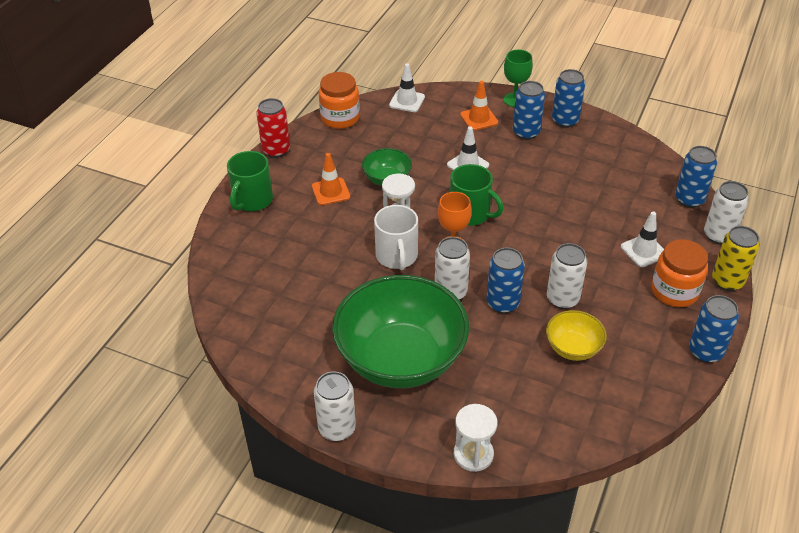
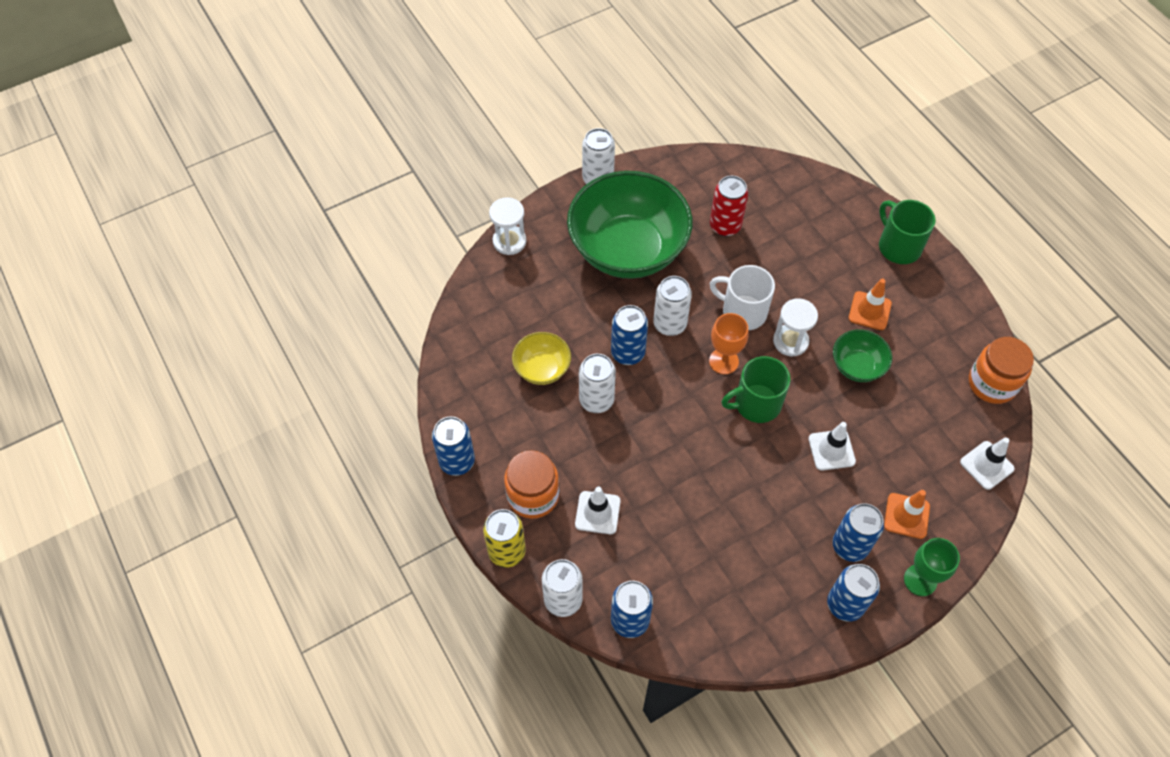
camera: 125 degrees right, 15 degrees up
(276, 150) = (967, 300): red can -> red can (725, 226)

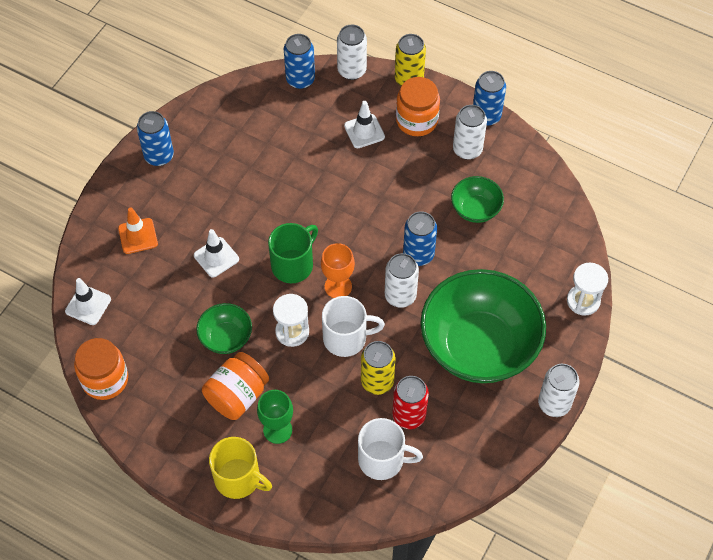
camera: 150 degrees right, 0 degrees up
(542, 368) = (475, 209): yellow bowl -> green bowl
(596, 400) = (417, 206): white can -> white can (467, 149)
(736, 263) = (377, 381): none -> yellow can
(767, 205) = (382, 460): none -> white mug
(850, 546) = (172, 195): blue can -> none
(869, 311) = (237, 395): orange traffic cone -> orange jar
(898, 246) = (238, 479): green mug -> yellow mug
(920, 580) = (111, 196): green goblet -> green goblet (277, 430)

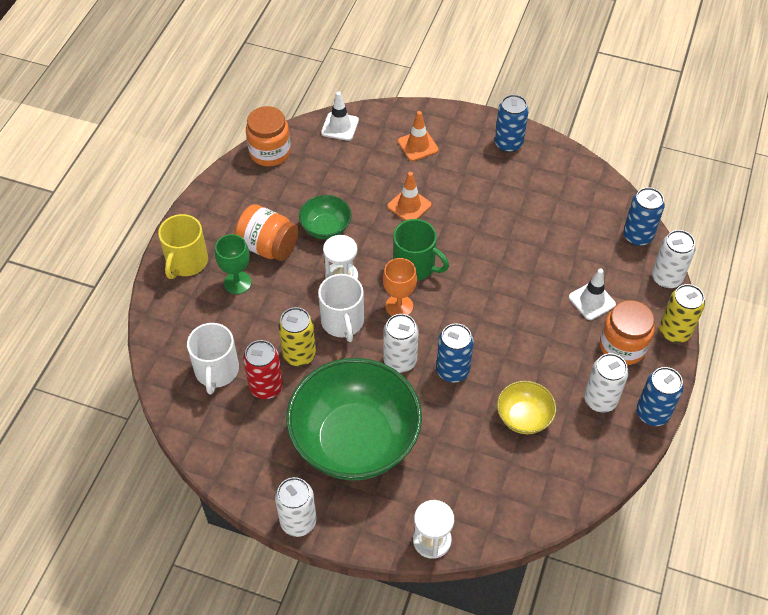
camera: 80 degrees right, 5 degrees down
(216, 257) = (409, 205): white traffic cone -> orange traffic cone
(475, 209) = (524, 417): green bowl -> yellow bowl

